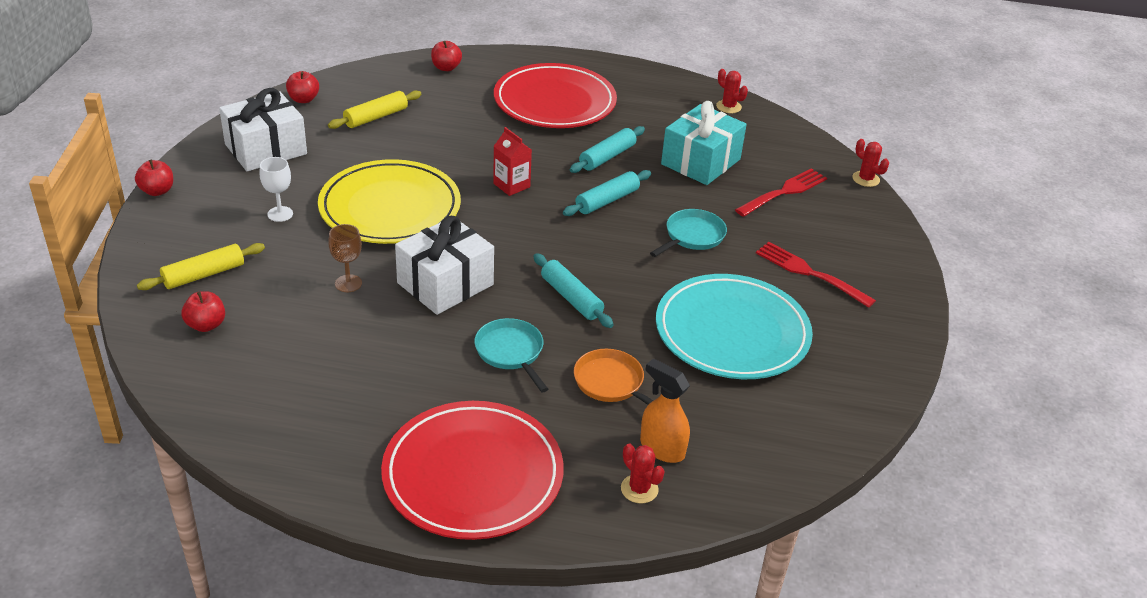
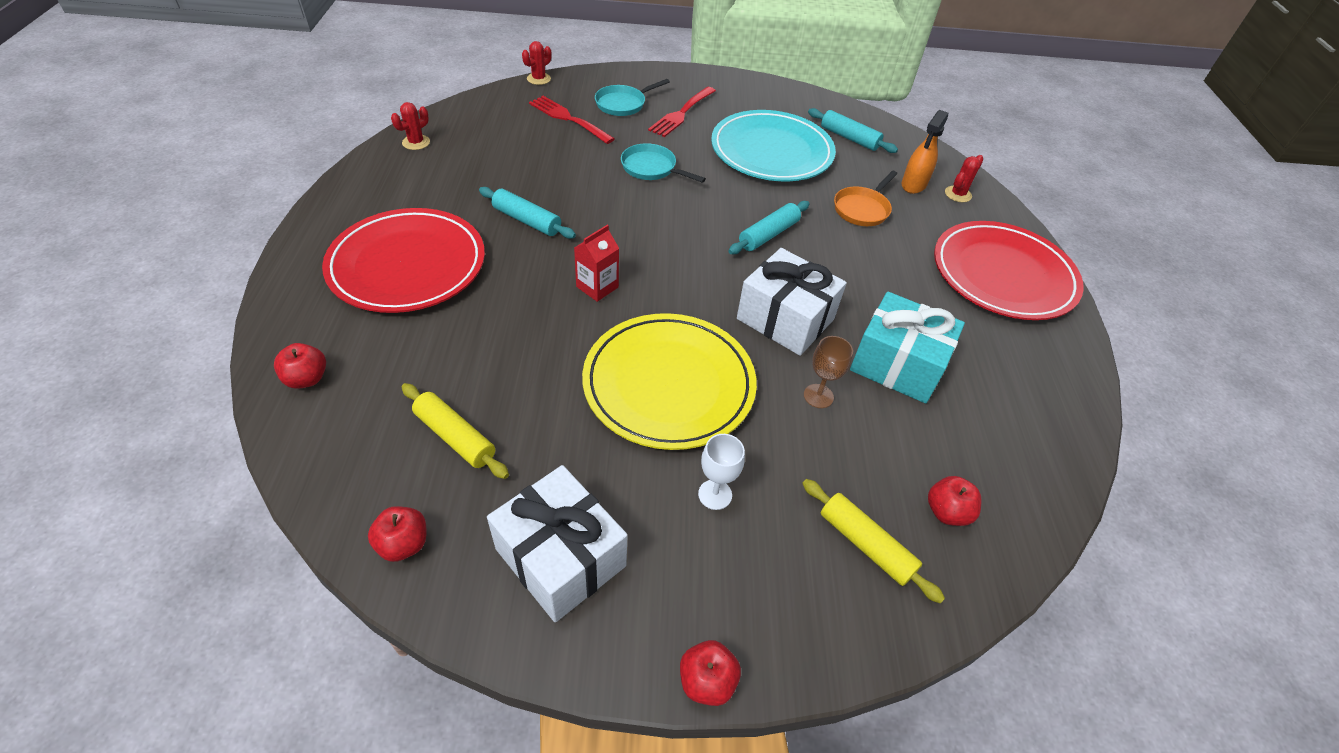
camera: 100 degrees left, 10 degrees up
(511, 353) = (858, 266): turquoise pan -> turquoise pan (623, 104)
(607, 201) = (609, 218): turquoise rolling pin -> turquoise rolling pin (849, 138)
(700, 162) = (526, 161): turquoise gift -> turquoise gift (897, 364)

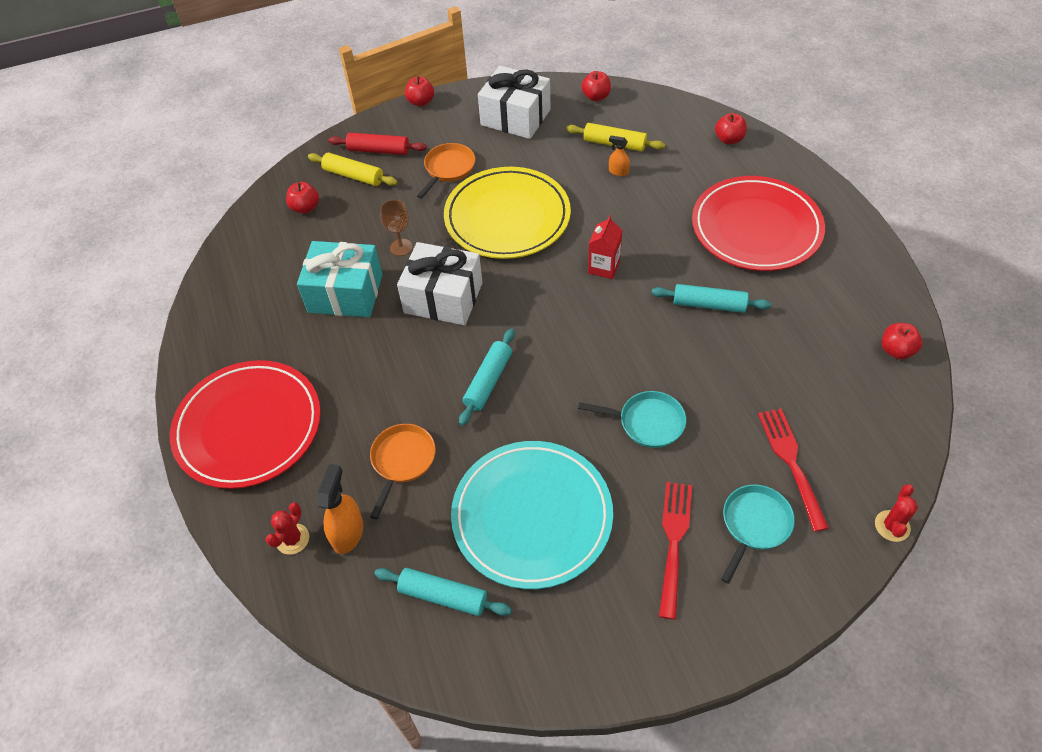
camera: 165 degrees right, 5 degrees up
(416, 142) = (896, 350): red cactus -> red apple
(488, 391) = (618, 171): none -> orange spray bottle
(568, 119) = (791, 462): red fork -> red fork turned 120 degrees counterclockwise
(715, 494) = (448, 169): white goblet -> orange pan
(814, 584) = (378, 150): none -> red rolling pin

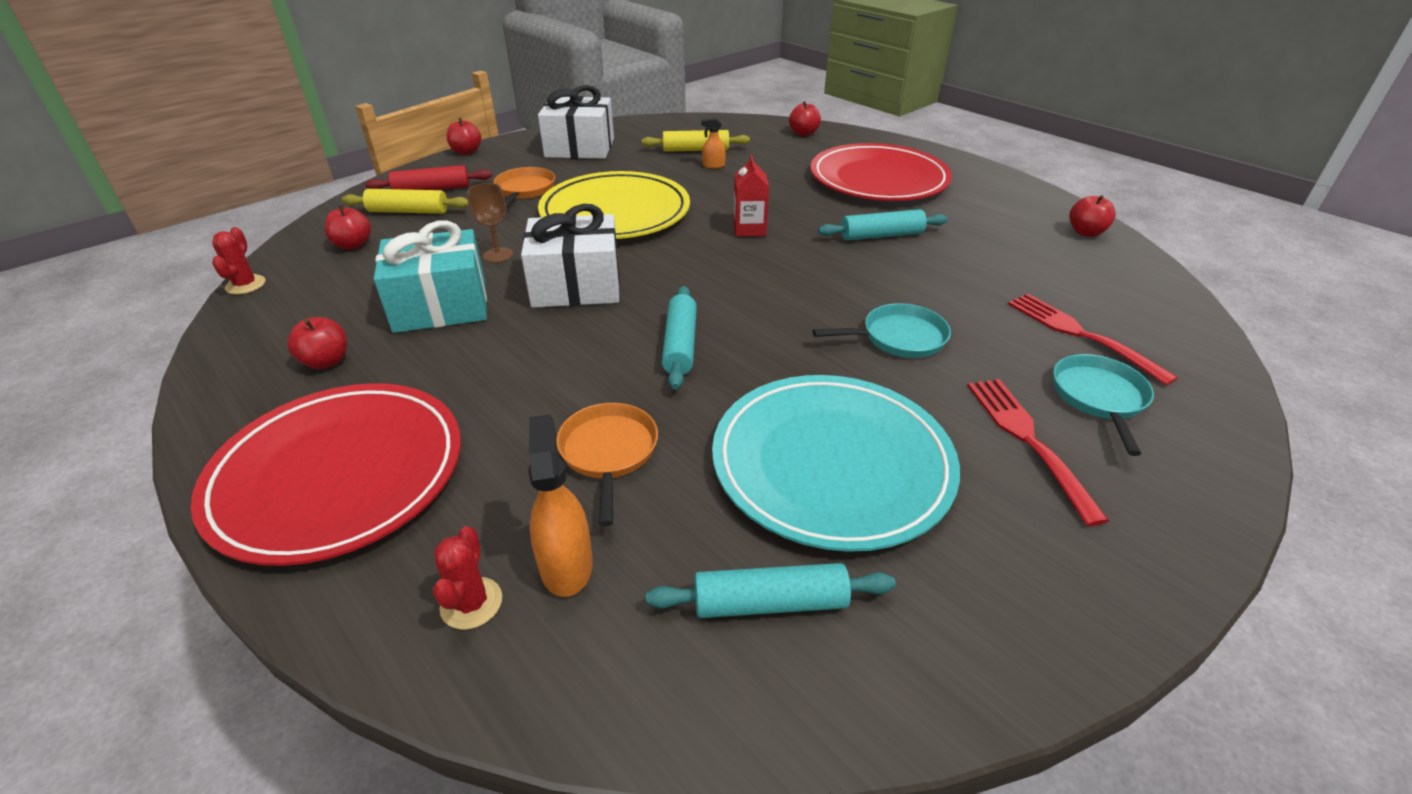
camera: 25 degrees left, 15 degrees down
(596, 97) = (655, 126): red apple -> red apple (326, 361)
(892, 526) = (1231, 360): red cactus -> red cactus (245, 285)

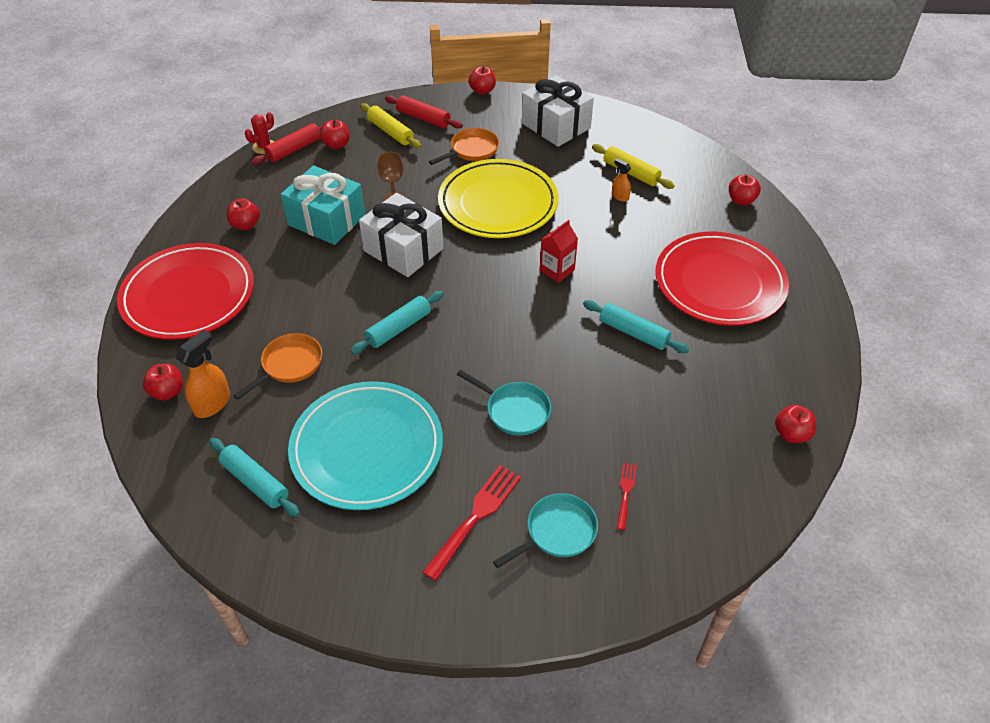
camera: 45 degrees right, 10 degrees up
(297, 270) = (294, 149): none -> red rolling pin
(471, 603) = (168, 392): red cactus -> red apple
(1080, 334) = (626, 493): red fork -> red fork, size x0.55

